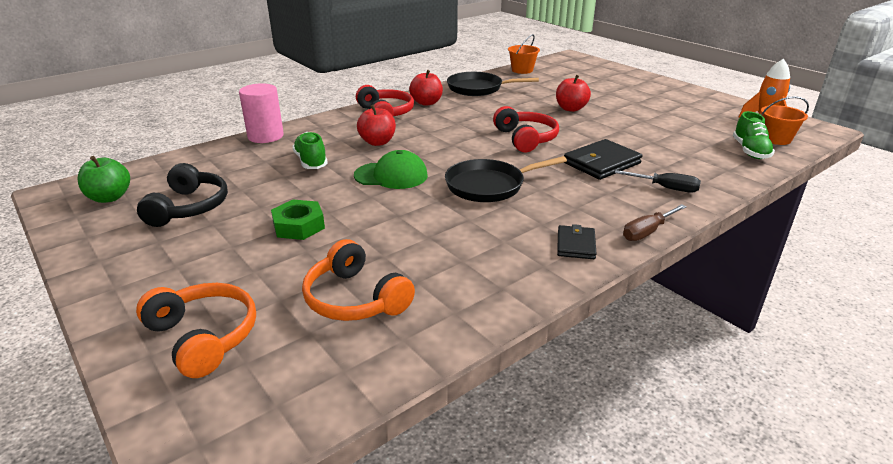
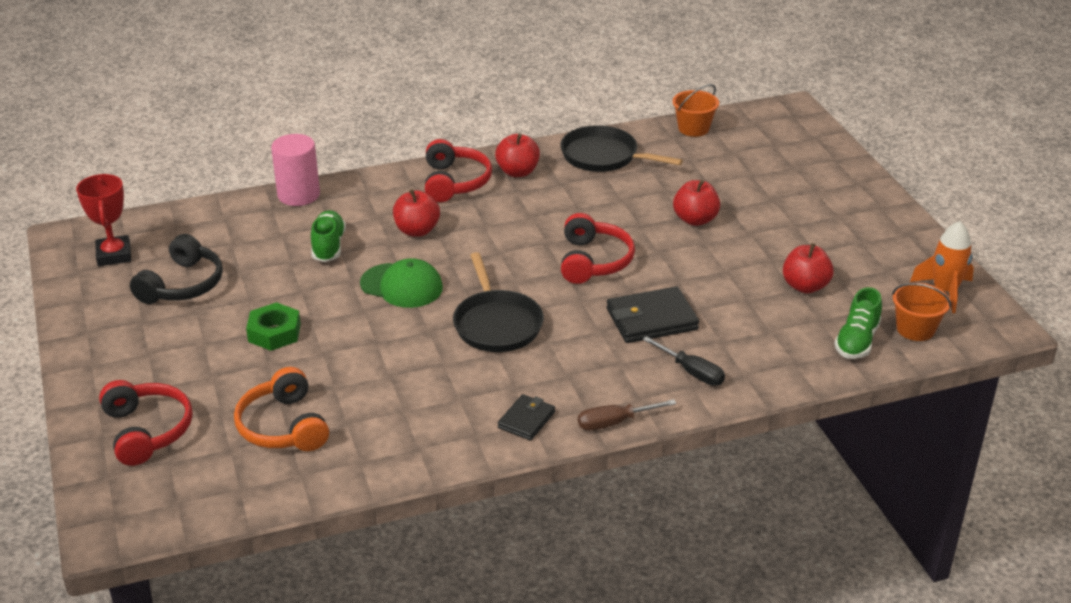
camera: 20 degrees right, 5 degrees up
(109, 197) = (114, 255): green apple -> red trophy
(203, 337) = (147, 431): orange headphones -> red headphones
(489, 186) = (496, 324): black pan -> black pan turned 105 degrees counterclockwise
(680, 129) = (805, 286): none -> red apple

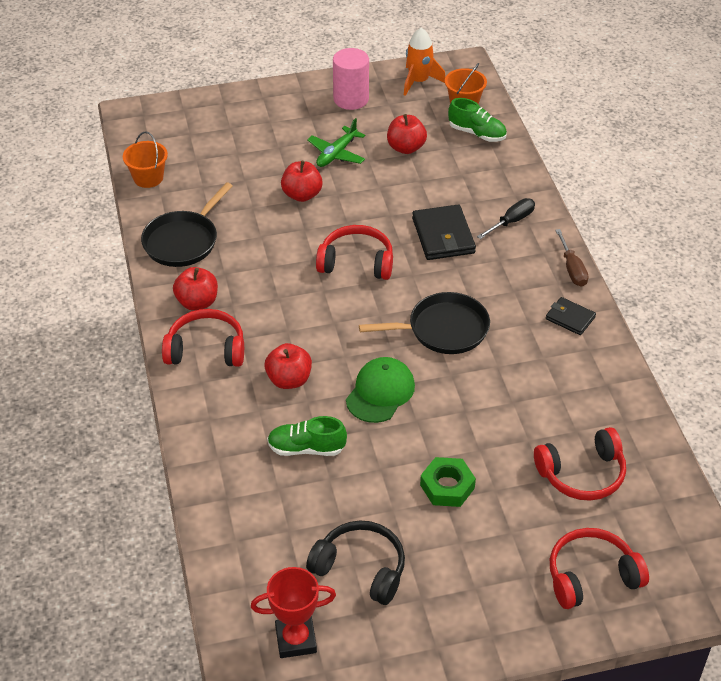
camera: 85 degrees left, 10 degrees up
(283, 426) = (582, 474): orange headphones -> red headphones
(298, 195) = (204, 476): pink cylinder -> pink cylinder (351, 99)
(774, 238) = (336, 154): none -> green plane

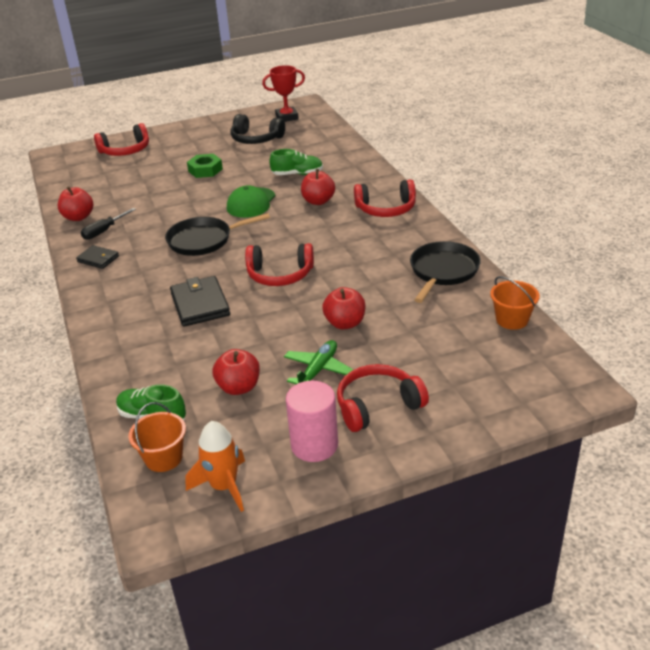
camera: 175 degrees right, 10 degrees down
(197, 302) = (407, 233): red apple -> red apple (78, 217)
(511, 221) = (131, 325): black screwdriver -> black screwdriver (104, 231)
(572, 269) = (84, 293): brown screwdriver -> none
(582, 474) = (117, 184): red headphones -> red headphones (377, 406)

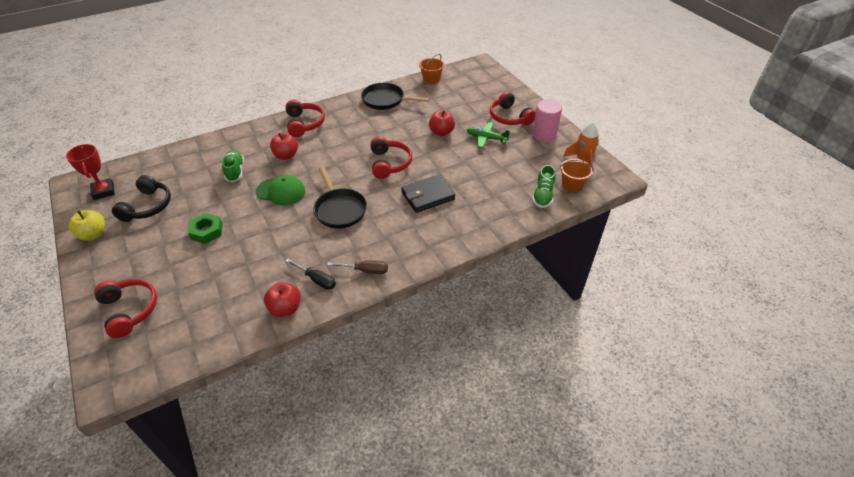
camera: 100 degrees left, 10 degrees up
(98, 259) = (365, 270): black wallet -> brown screwdriver
(227, 123) = (93, 234): none -> yellow apple
(239, 387) = (508, 165): red apple -> none

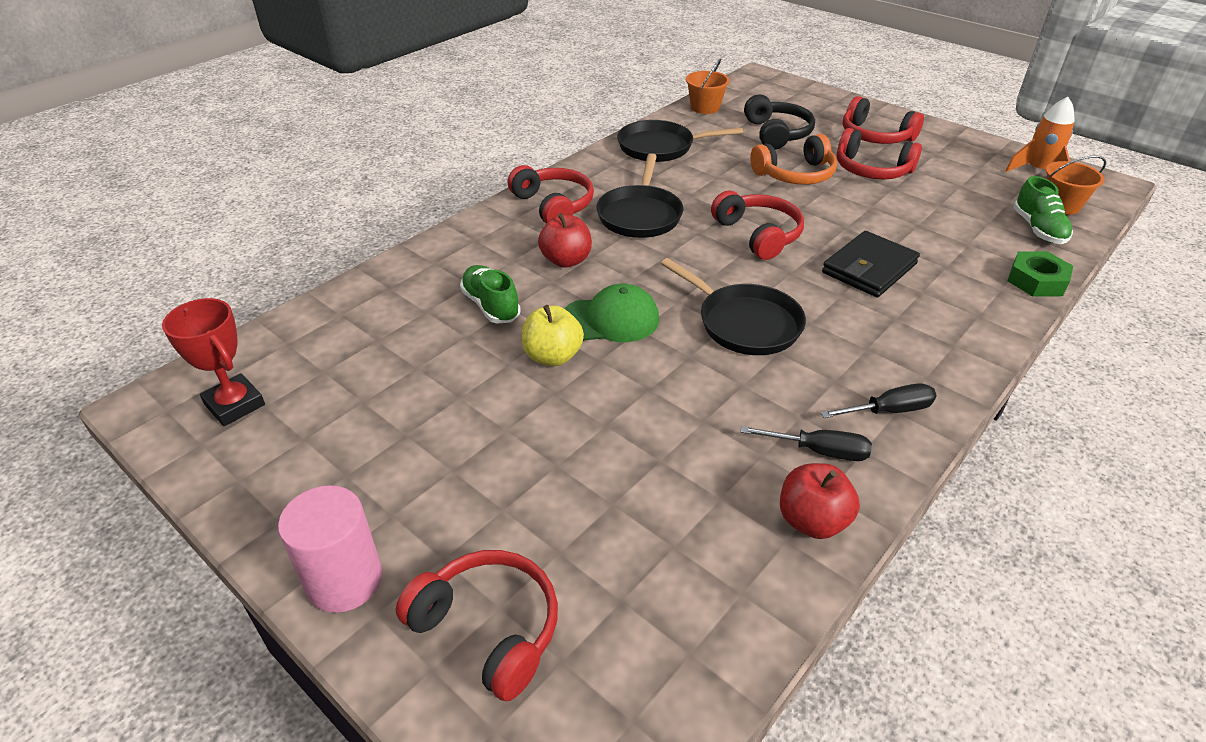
camera: 20 degrees left, 5 degrees down
(93, 234) = (276, 495): yellow apple -> yellow apple (552, 356)
(147, 206) = (359, 409): black headphones -> black headphones (776, 134)
(207, 231) = (526, 423): green nut -> green nut (1036, 281)
(341, 138) = (640, 215): none -> black pan
(365, 270) = (888, 411): brown screwdriver -> black screwdriver
(441, 132) = (795, 174): red apple -> orange headphones
(486, 138) = (871, 170): green plane -> red headphones
(544, 134) = (948, 149): pink cylinder -> pink cylinder (344, 580)

